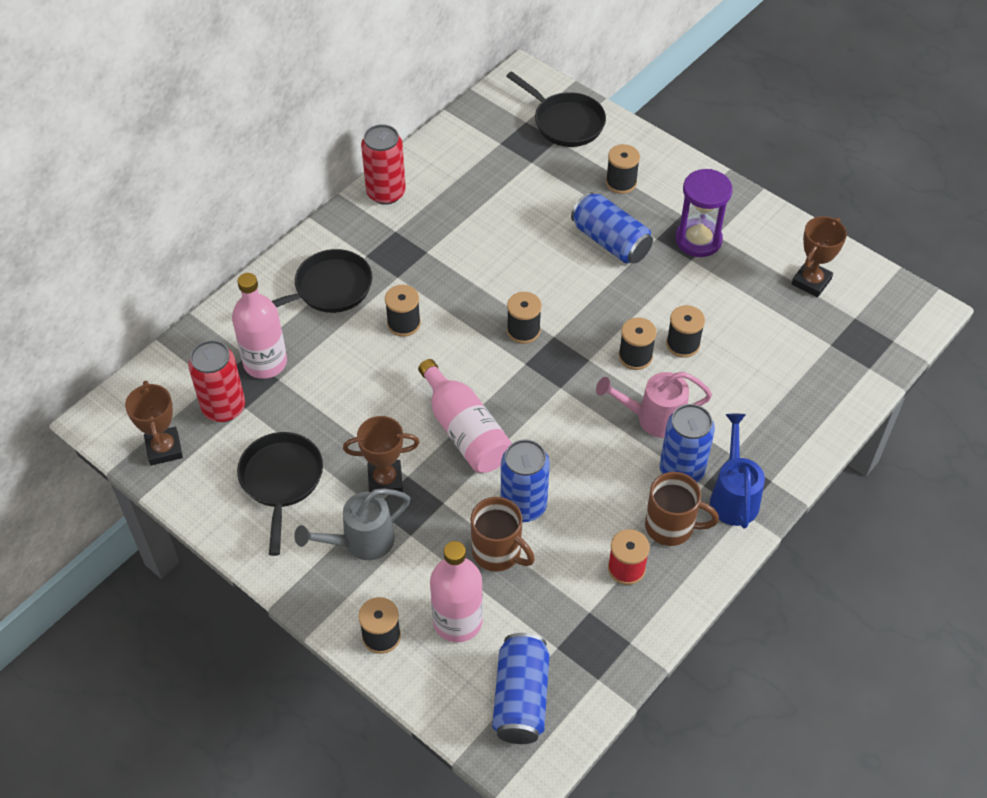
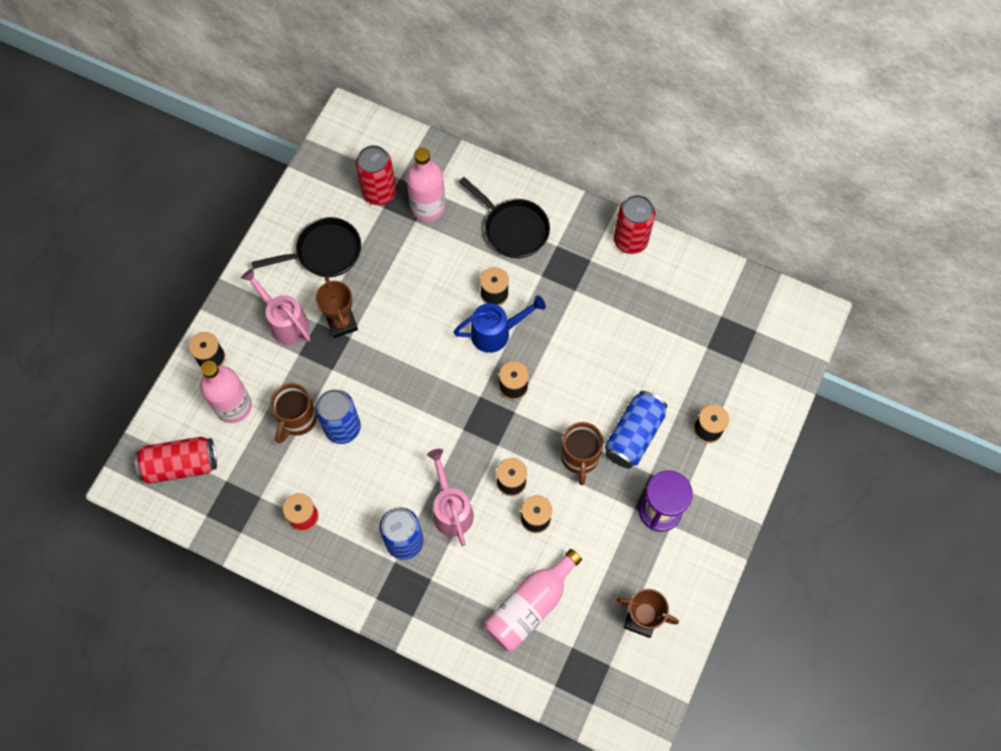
camera: 75 degrees right, 15 degrees up
(164, 449) = (333, 166): brown trophy -> none
(361, 541) = (285, 322): grey watering can -> pink watering can
(465, 431) = (401, 367): pink bottle -> pink bottle (530, 606)
(521, 698) = (180, 465): blue can -> red can
(565, 122) = (767, 364): black pan -> none
(671, 526) = (349, 543): brown mug -> brown mug (579, 458)
(733, 496) = (389, 588): blue watering can -> blue watering can (496, 333)

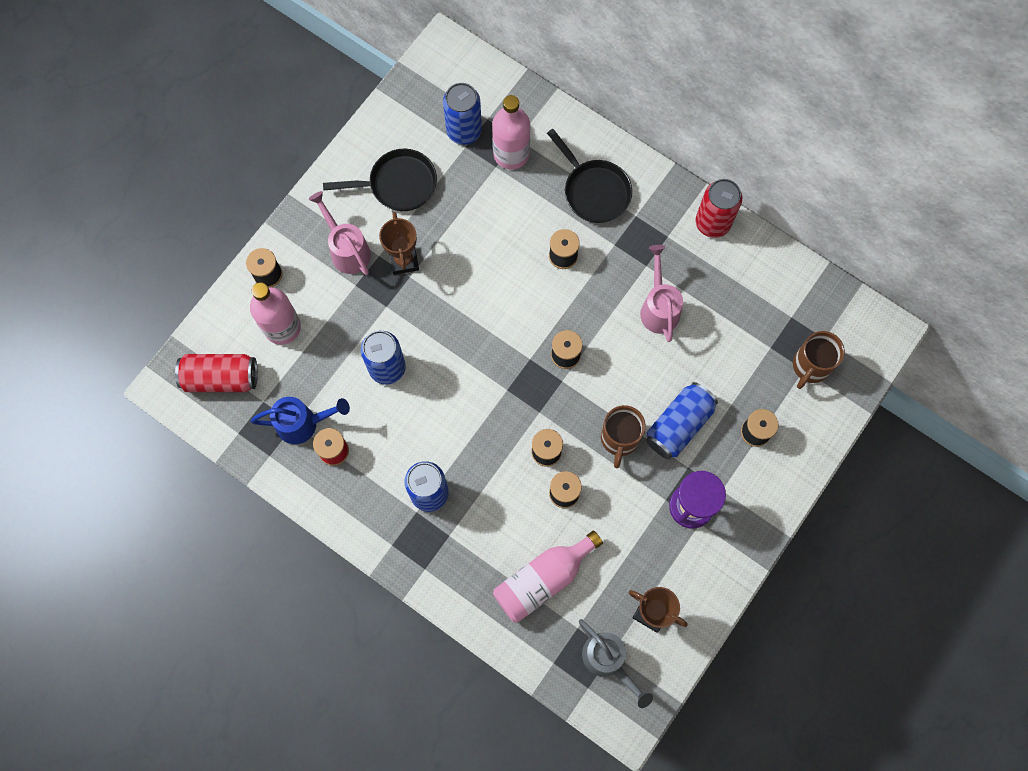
camera: 10 degrees right, 5 degrees up
(297, 419) = (343, 352): brown mug -> brown mug (810, 366)
(379, 193) = (464, 131): red can -> blue can
(451, 509) = (481, 469): pink watering can -> pink watering can (659, 308)
(496, 333) = (558, 296): blue watering can -> blue watering can (303, 423)
(607, 674) = (608, 660): none -> grey watering can

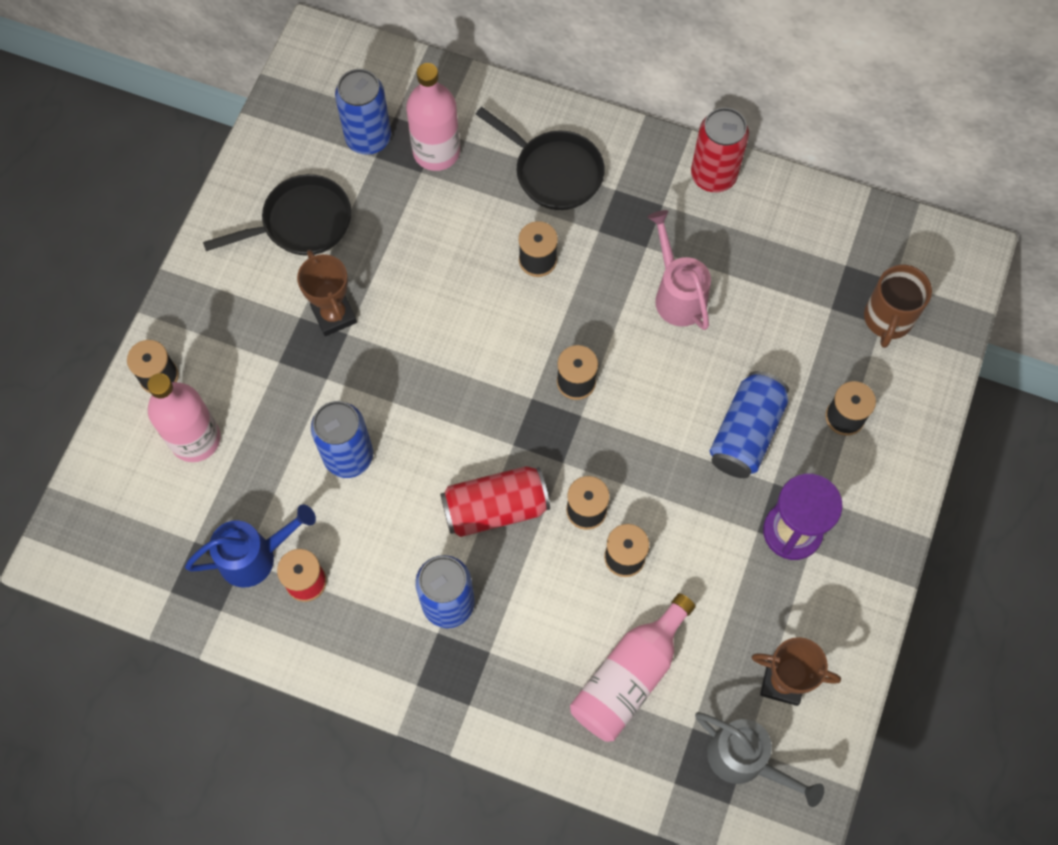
camera: 15 degrees left, 5 degrees down
(221, 378) = (129, 525): red can -> red can (495, 508)
(347, 250) = (256, 320): pink watering can -> none
(619, 439) = (676, 470): brown mug -> none

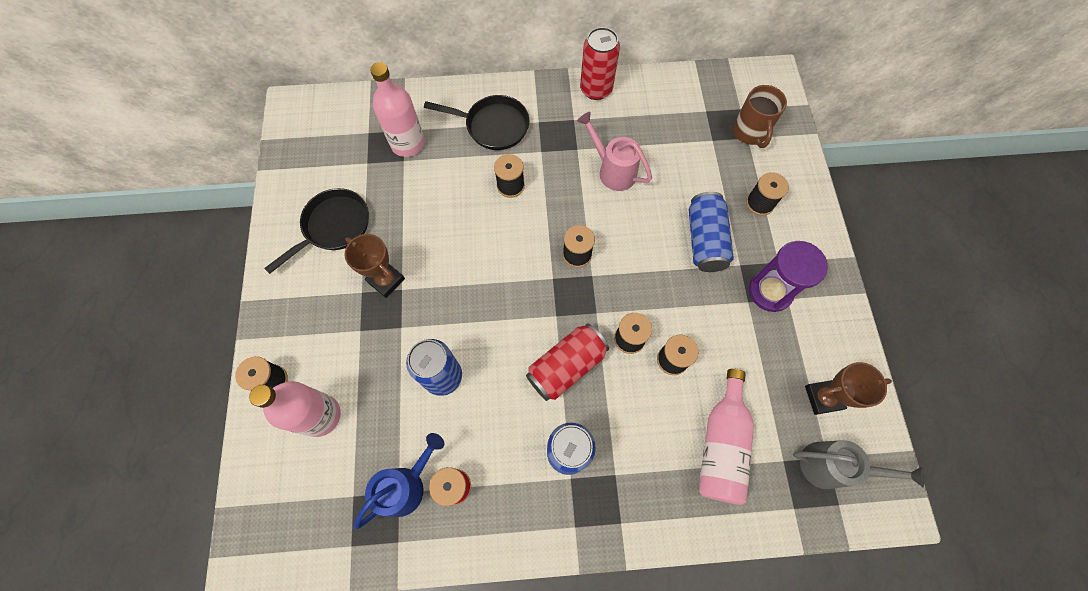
camera: 25 degrees left, 0 degrees up
(368, 138) = (356, 153): blue can -> none

